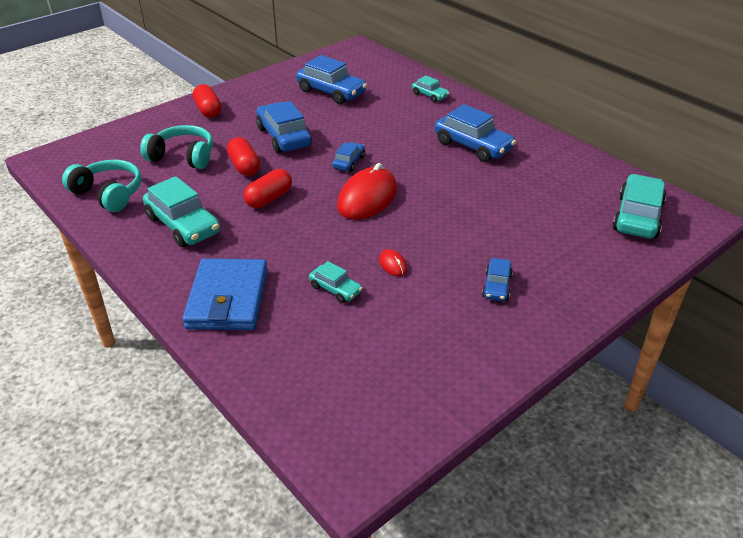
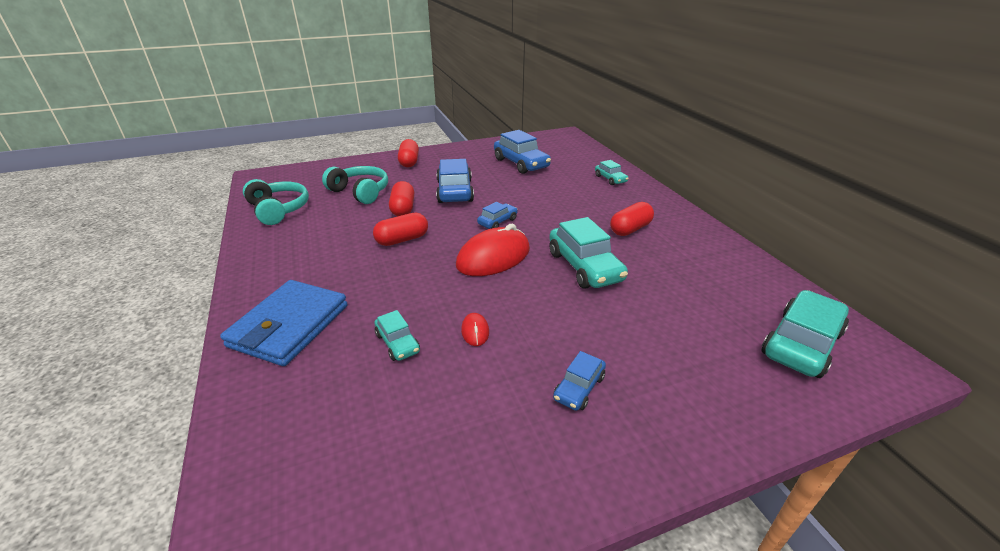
camera: 20 degrees right, 5 degrees down
(183, 225) = (312, 247): turquoise car -> turquoise car (584, 267)
(473, 146) = (630, 229): blue car -> red capsule

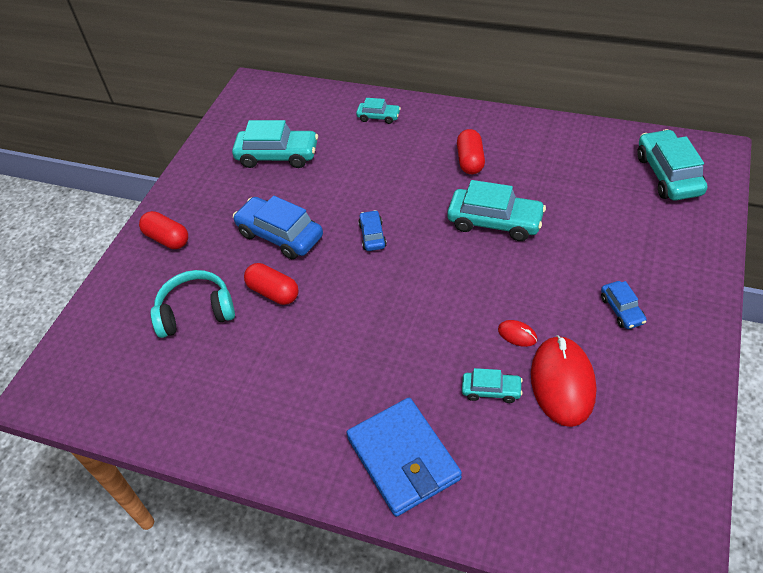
camera: 45 degrees left, 15 degrees up
(278, 210) = (159, 400): turquoise headphones -> none
(402, 240) = (335, 319): red capsule -> none
(493, 257) = (428, 270): red mouse -> red mouse (562, 383)
(521, 163) = (277, 155): blue car -> turquoise car

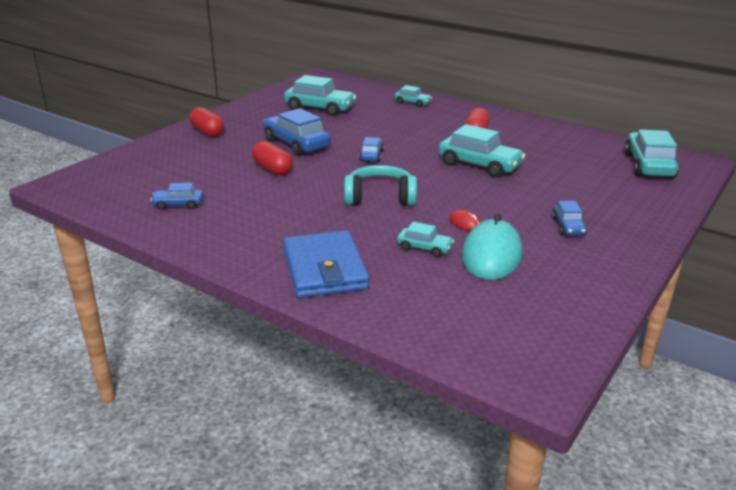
camera: 10 degrees right, 20 degrees down
(196, 312) = (205, 168): turquoise headphones -> turquoise headphones (380, 197)
(197, 390) = (178, 204): none -> blue car
(562, 383) = (491, 255): red mouse -> turquoise mouse

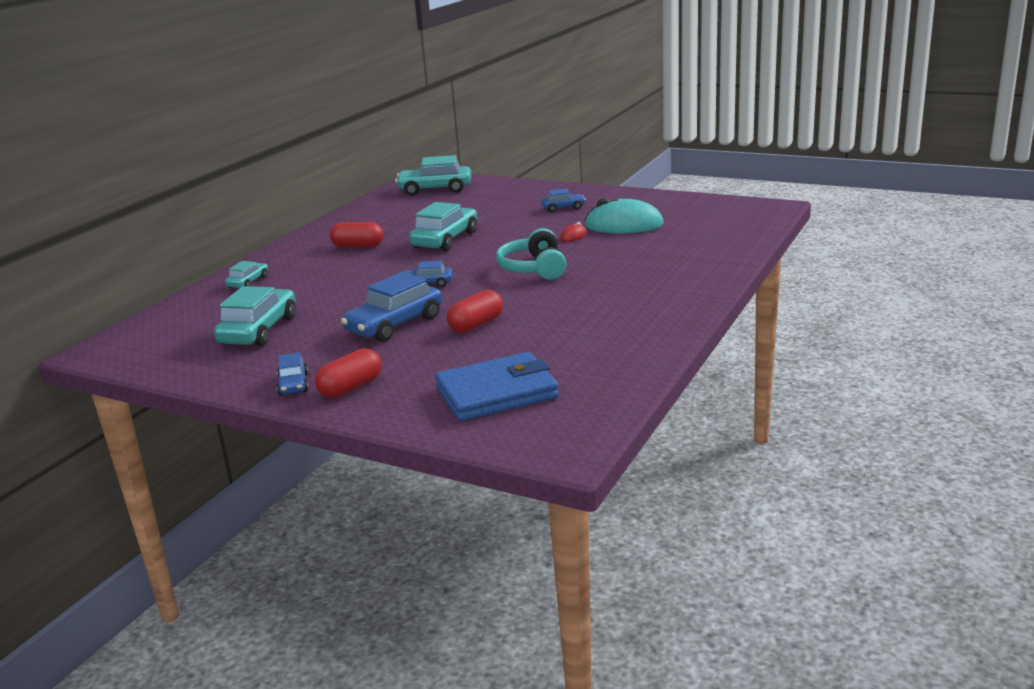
camera: 95 degrees left, 5 degrees down
(178, 204) = (590, 355): blue car -> blue car (293, 384)
(324, 269) = (682, 272): blue wallet -> blue wallet (496, 393)
(424, 248) = (625, 245): turquoise car -> none

